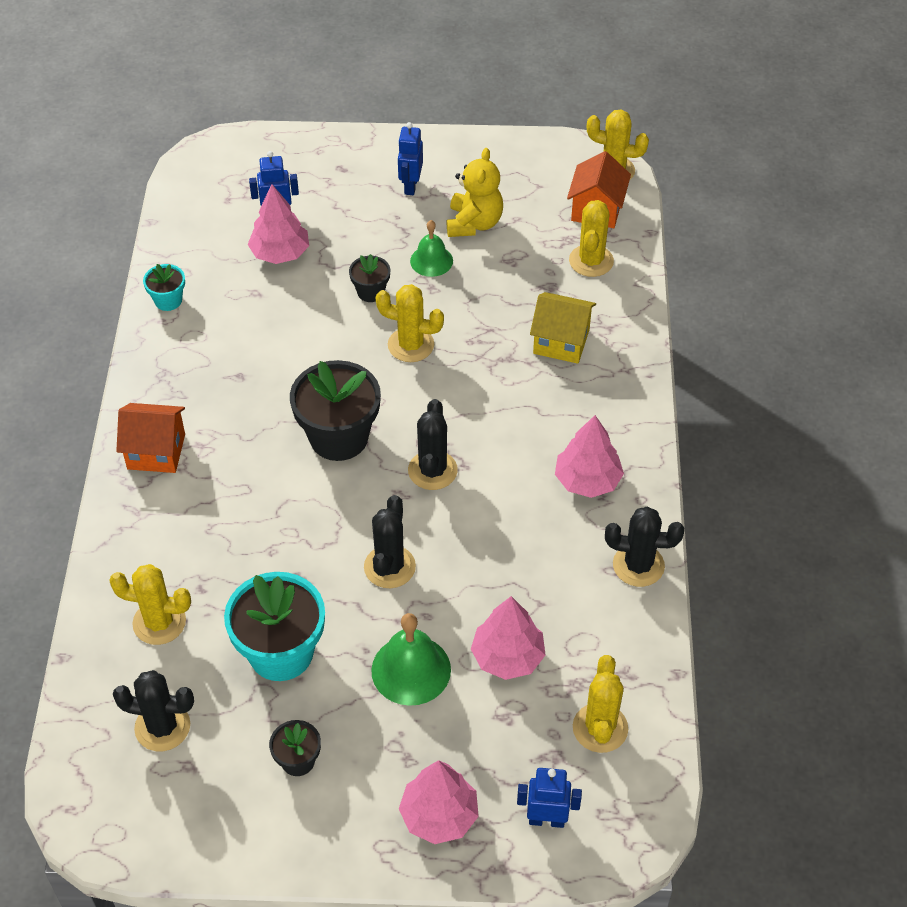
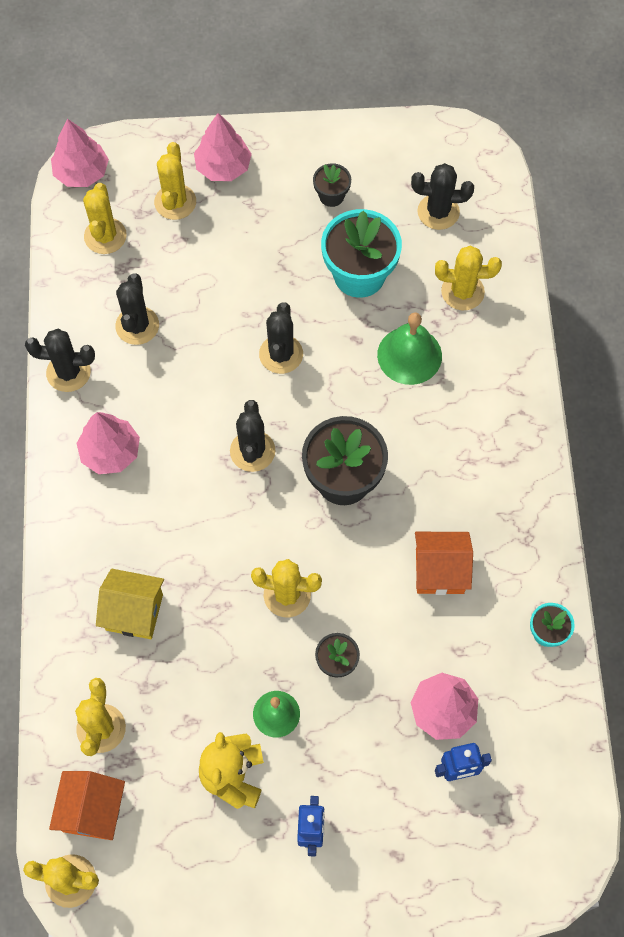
camera: 175 degrees right, 15 degrees up
(156, 451) = (509, 450): orange house -> orange house (439, 571)
(411, 670) = (254, 269): green bell -> green bell (409, 355)
(507, 657) = (178, 285): pink tree -> pink tree (82, 172)
(507, 768) = (175, 202): none -> yellow cactus
(546, 820) = (145, 170): blue robot -> none
(558, 612) = (137, 326): none -> black cactus

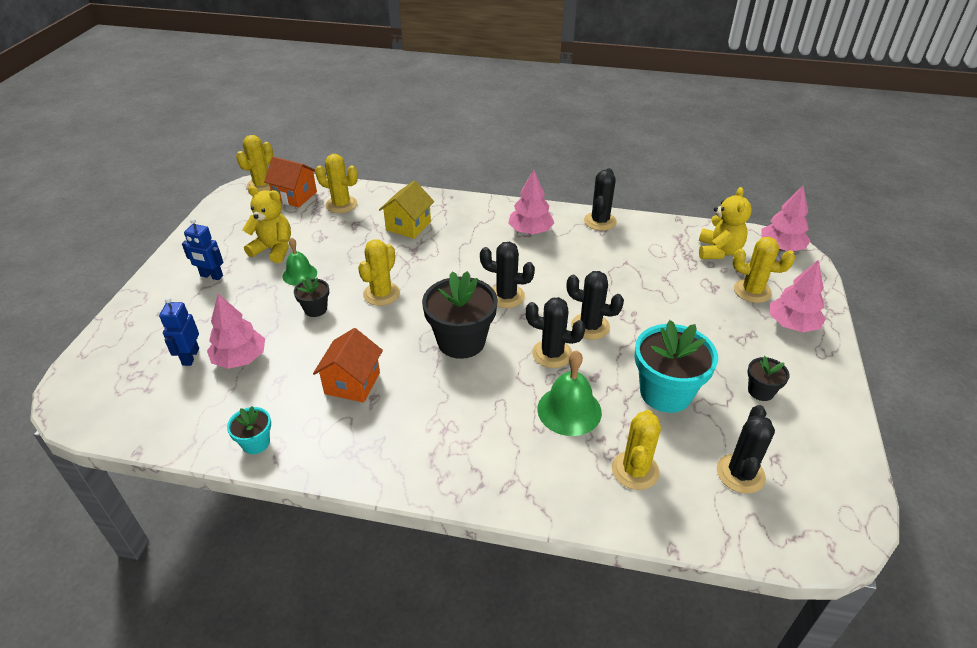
camera: 105 degrees right, 25 degrees down
(105, 236) = (718, 251): yellow cactus -> yellow teddy bear
(137, 326) = (633, 256): black cactus -> black cactus (552, 354)

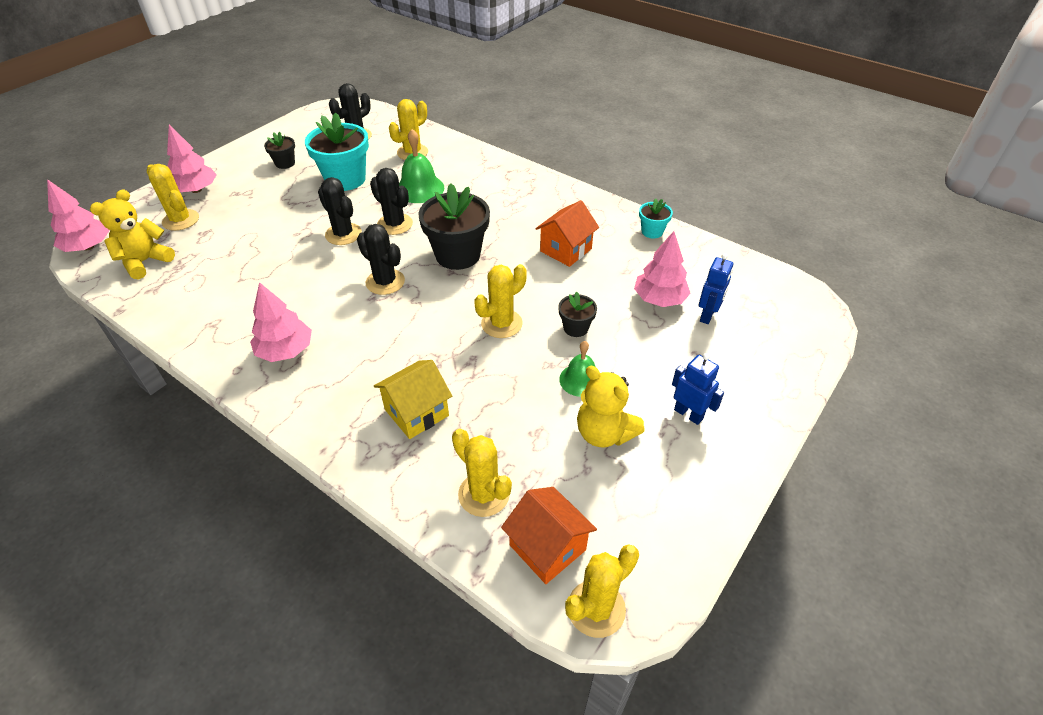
camera: 155 degrees left, 5 degrees up
(600, 221) = (199, 337): black cactus -> none

